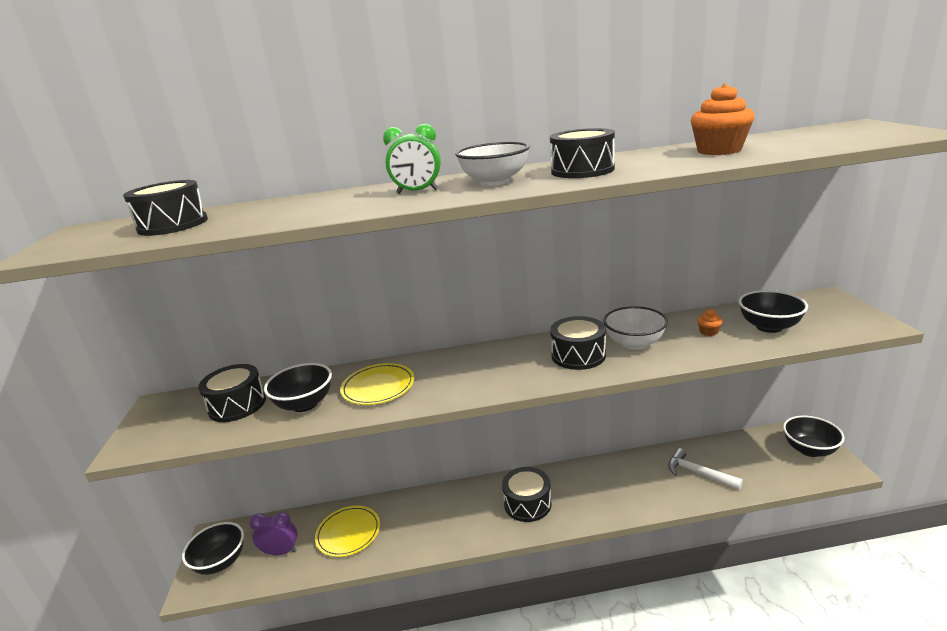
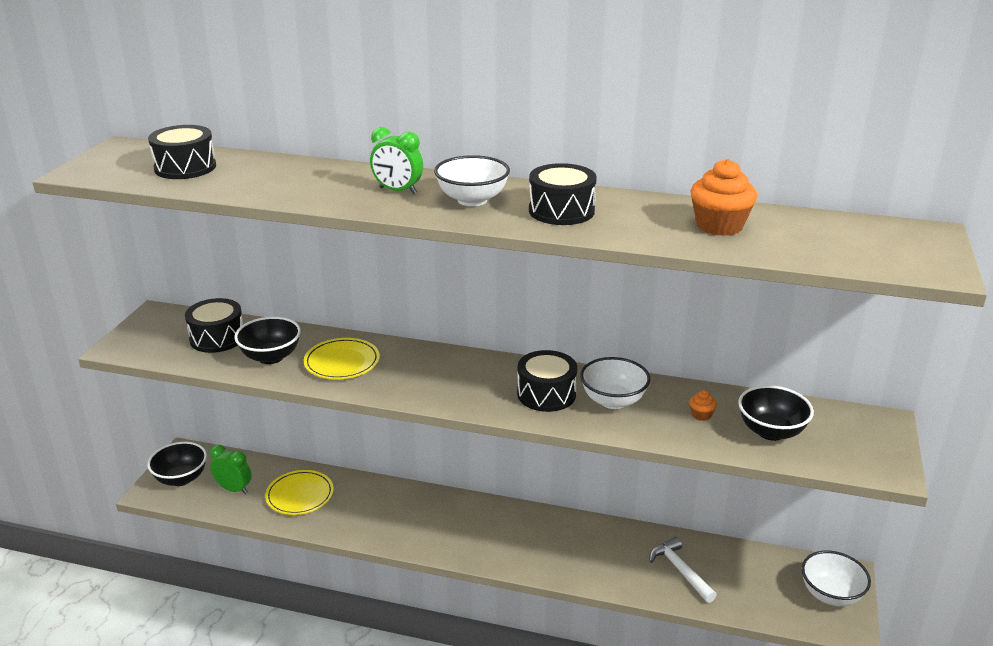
camera: 20 degrees right, 5 degrees up
(281, 552) = (234, 489): purple clock -> green clock
(527, 503) = (480, 532): black drum -> none
(809, 450) = (831, 595): black bowl -> white bowl

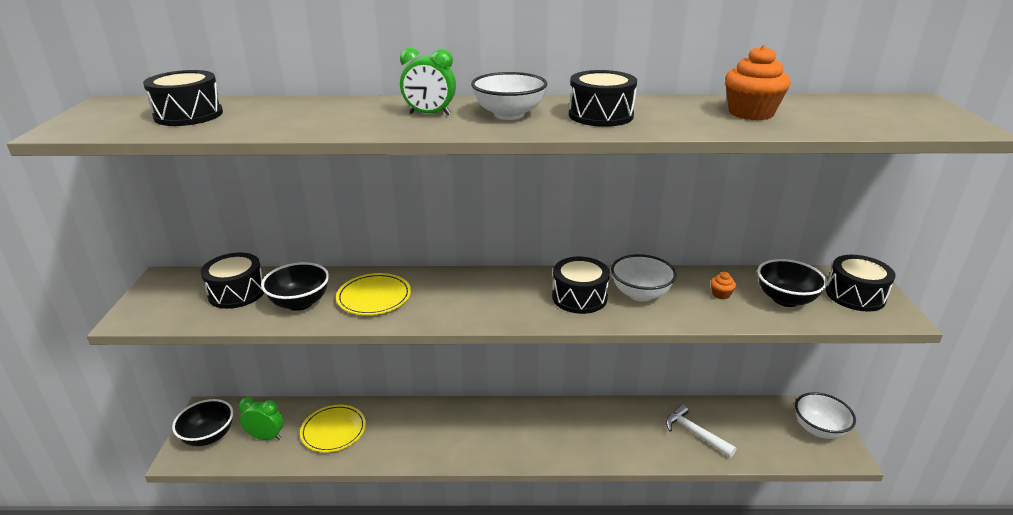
camera: 15 degrees left, 0 degrees up
(856, 440) = (855, 295): none -> black drum

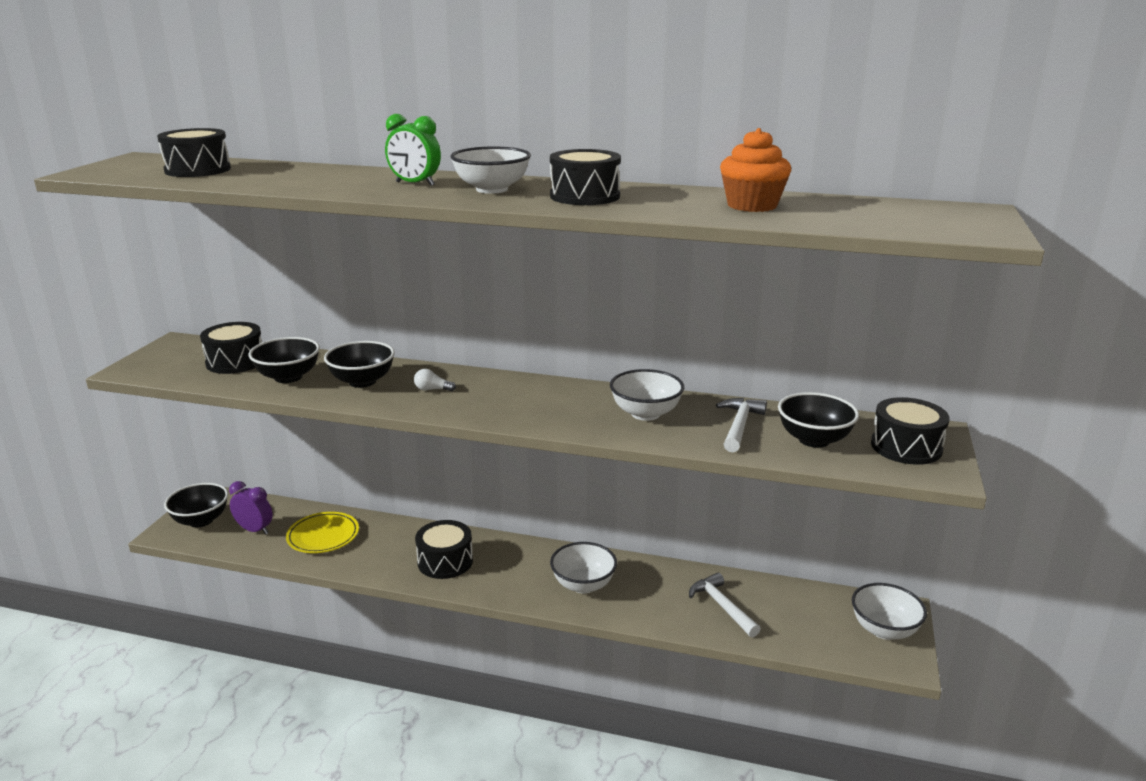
camera: 15 degrees right, 5 degrees down
(266, 437) = (255, 530): green clock -> purple clock
(374, 297) = (362, 381): yellow plate -> black bowl
(444, 296) = (432, 389): none -> white light bulb
(579, 297) = (575, 408): black drum -> black drum (445, 561)
(579, 435) = (583, 585): none -> white bowl
(721, 294) = (739, 425): orange cupcake -> white hammer

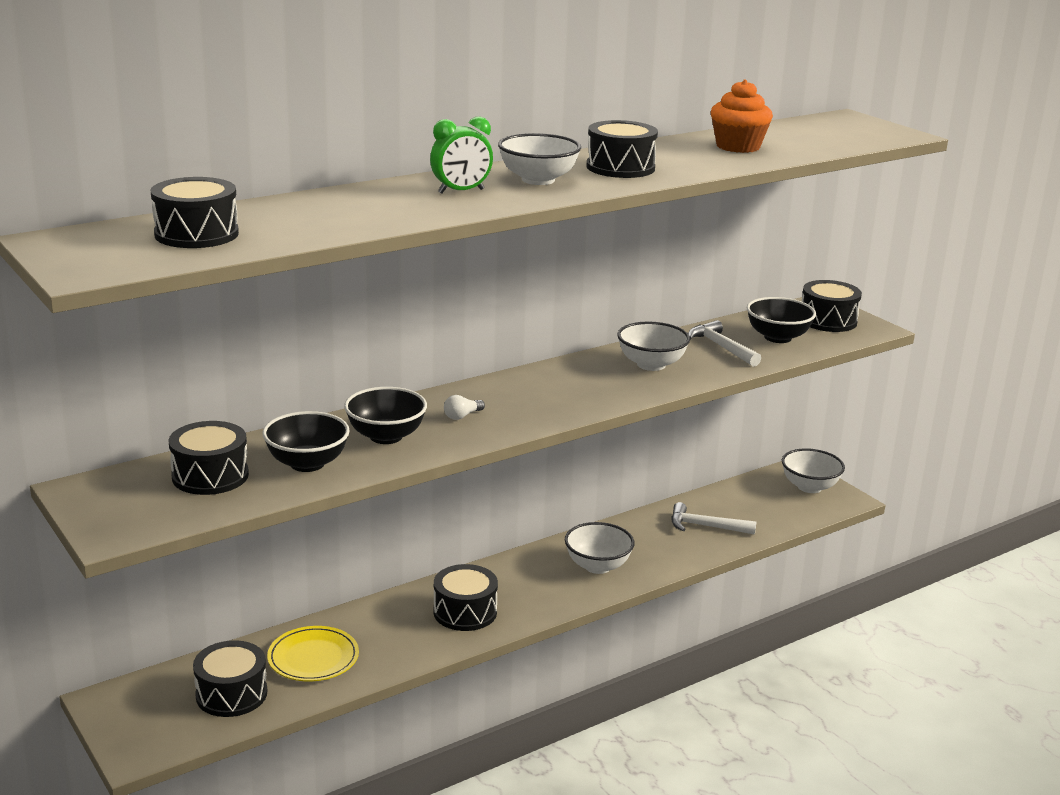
camera: 50 degrees left, 0 degrees up
(201, 520) = (149, 722): black bowl -> none
(255, 530) = (231, 694): purple clock -> black drum

